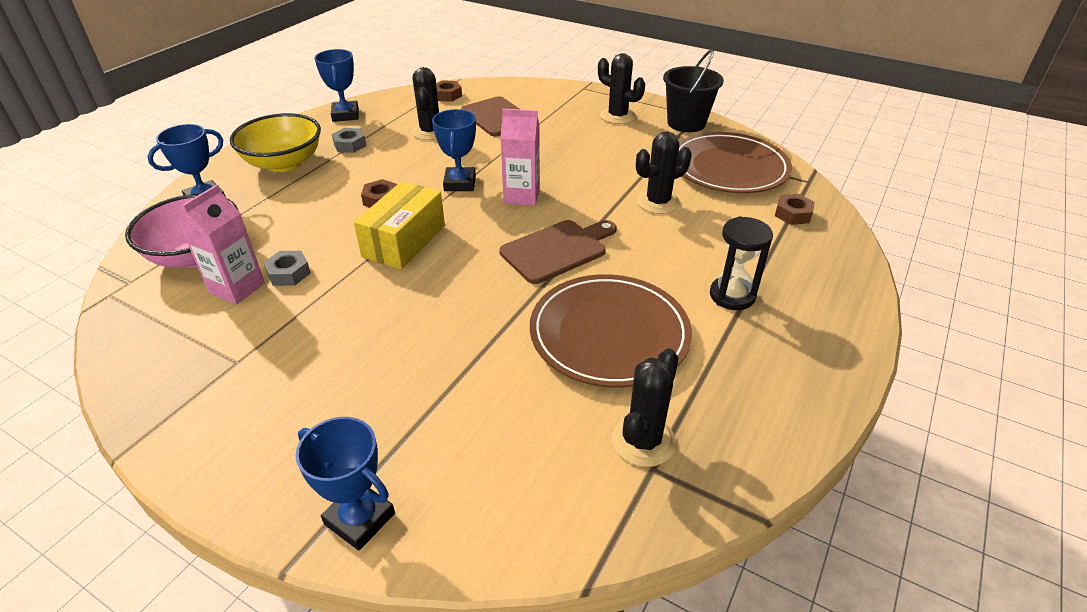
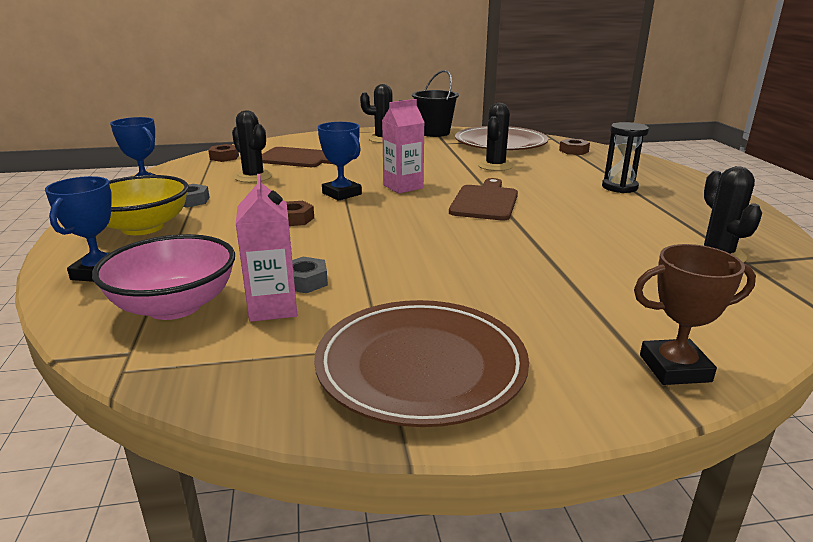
camera: 40 degrees left, 15 degrees down
(360, 519) = (674, 368): blue trophy -> brown trophy
(404, 241) = (366, 232): yellow box -> none
(609, 334) = (599, 223): brown plate -> brown plate (421, 366)

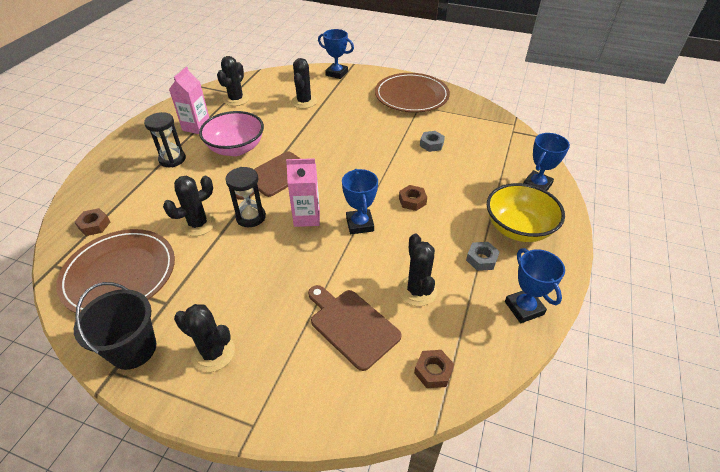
camera: 150 degrees left, 20 degrees up
(174, 306) = (495, 148): pink bowl -> pink bowl (236, 148)
(273, 308) = (452, 134): pink carton -> pink carton (196, 127)
(457, 177) = (251, 217): none -> black hourglass
(613, 283) = (304, 102): none -> black cactus
(674, 368) = (336, 73): brown trophy -> blue trophy

